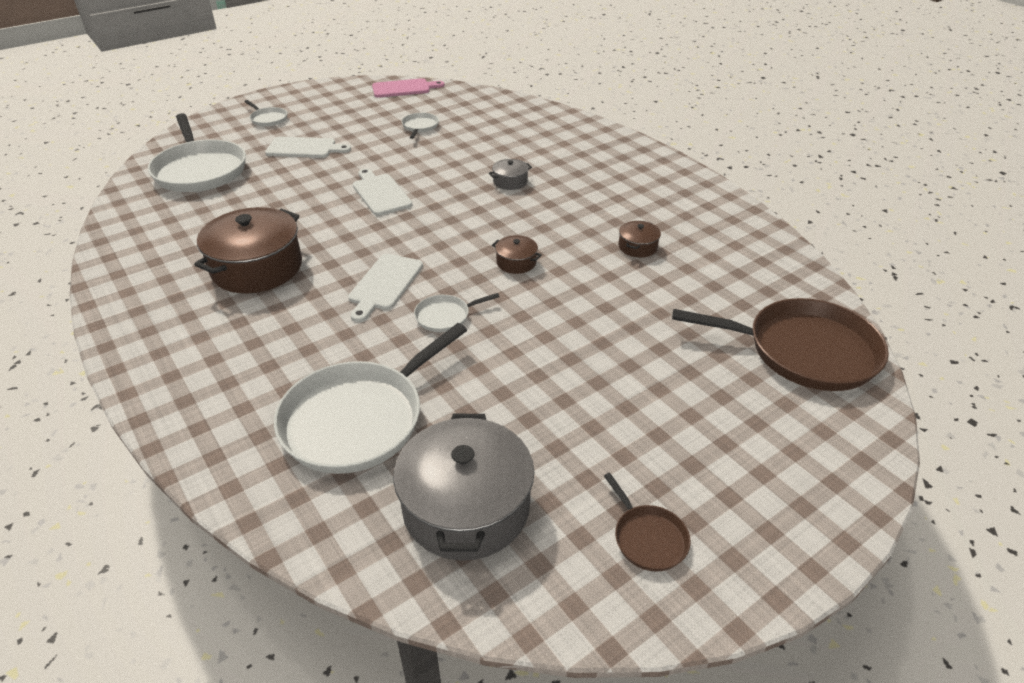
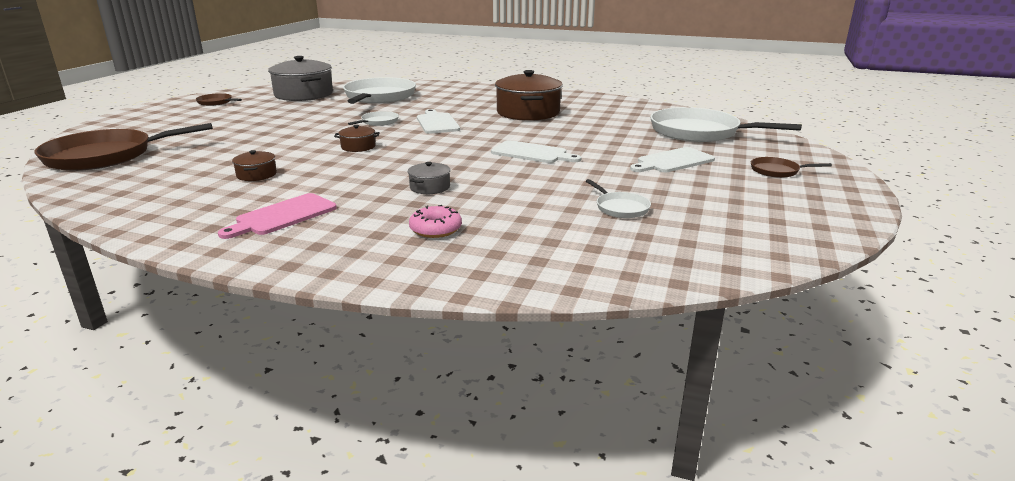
camera: 145 degrees right, 15 degrees down
(268, 119) = (777, 171): white pan -> brown pan
(404, 88) = (763, 249): pink cutting board -> pink cutting board (283, 216)
(544, 146) = (435, 229): none -> pink donut

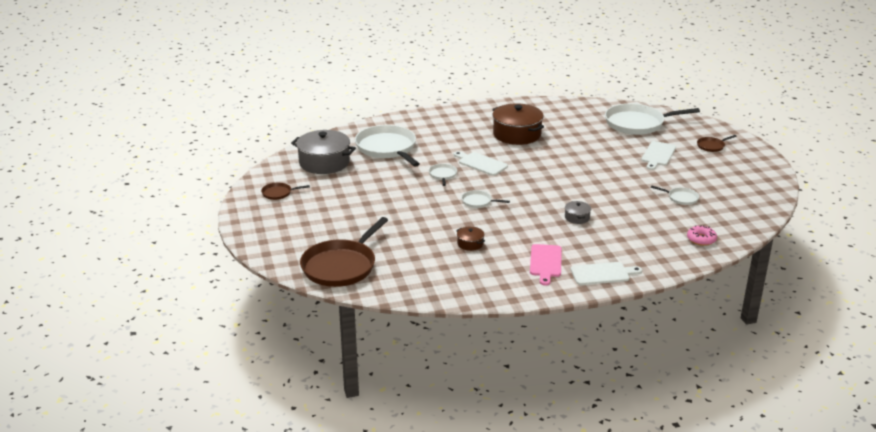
camera: 35 degrees left, 5 degrees up
(358, 147) = (478, 202): brown pot -> white pan
(435, 229) = (627, 242): pink donut -> pink donut (701, 239)
(532, 153) = (582, 173): white cutting board -> white cutting board (602, 274)

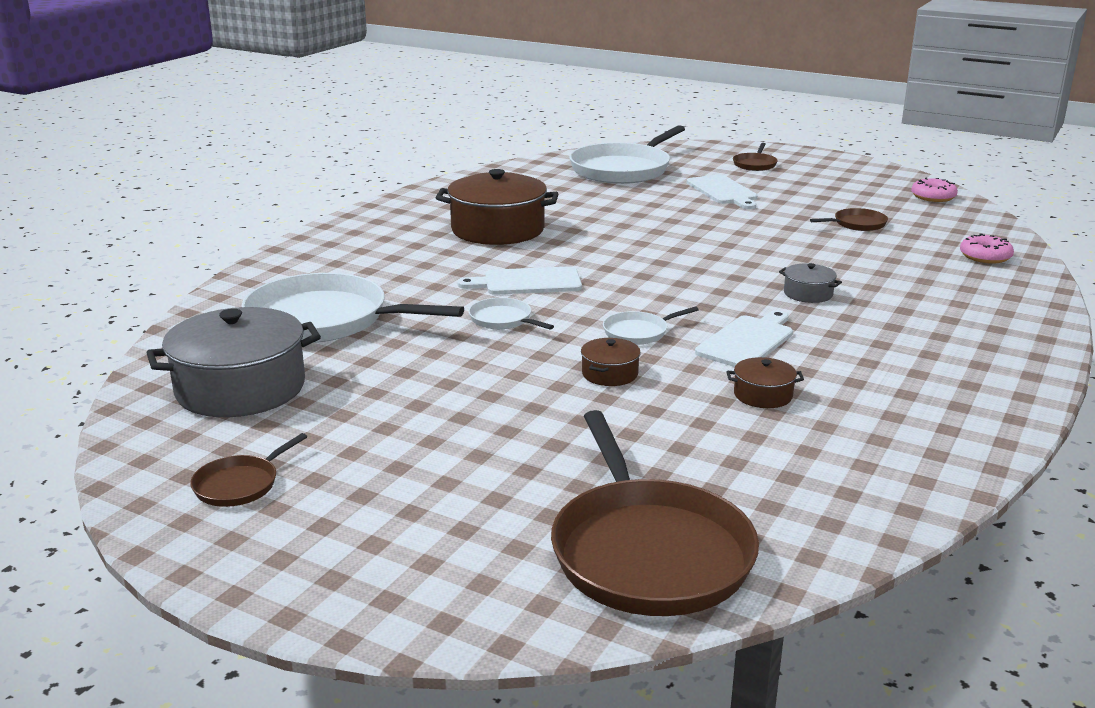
camera: 45 degrees left, 5 degrees down
(437, 211) = (610, 374): none -> brown pot
(545, 262) = (912, 367): pink cutting board -> none
(602, 274) = (1003, 345): white cutting board -> white cutting board (747, 341)
(681, 198) = (857, 224): white pan -> brown pan
(760, 201) = (933, 197): none -> pink donut

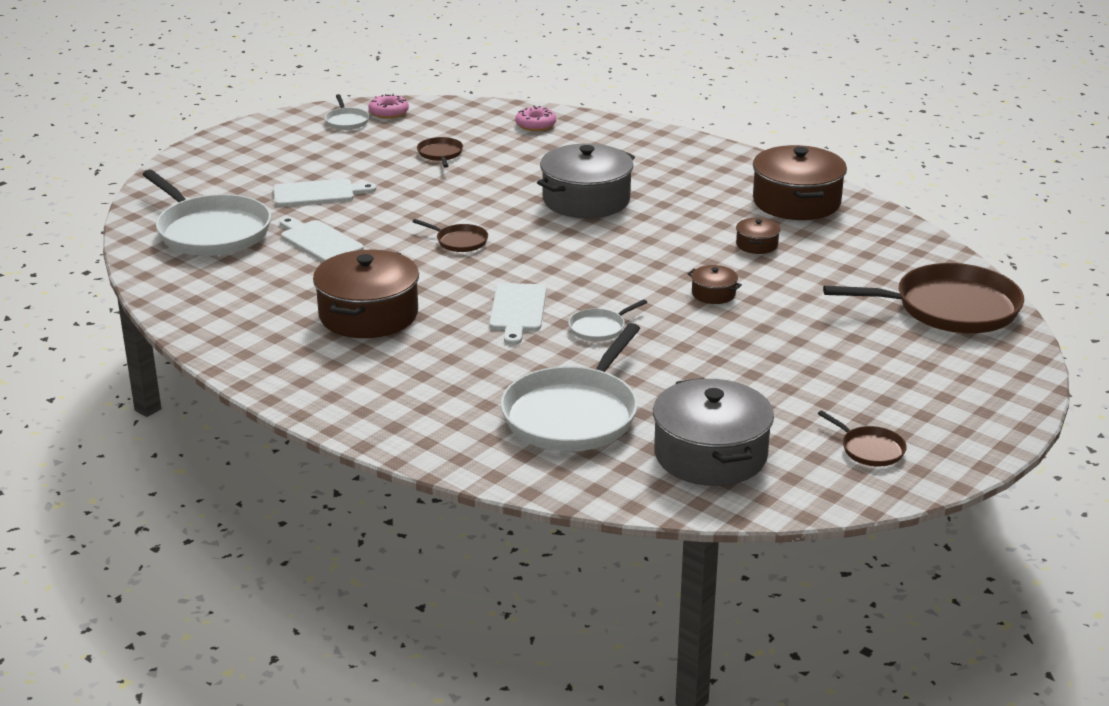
camera: 80 degrees left, 5 degrees up
(638, 332) = (641, 274): white pan -> white pan (346, 121)
(747, 341) = (667, 236): white cutting board -> white cutting board (319, 241)
(755, 164) = (242, 166): brown pan -> brown pan (459, 241)
(808, 294) = (586, 200): grey pot -> grey pot, size x2.21
(923, 418) = (796, 202): none -> brown pot

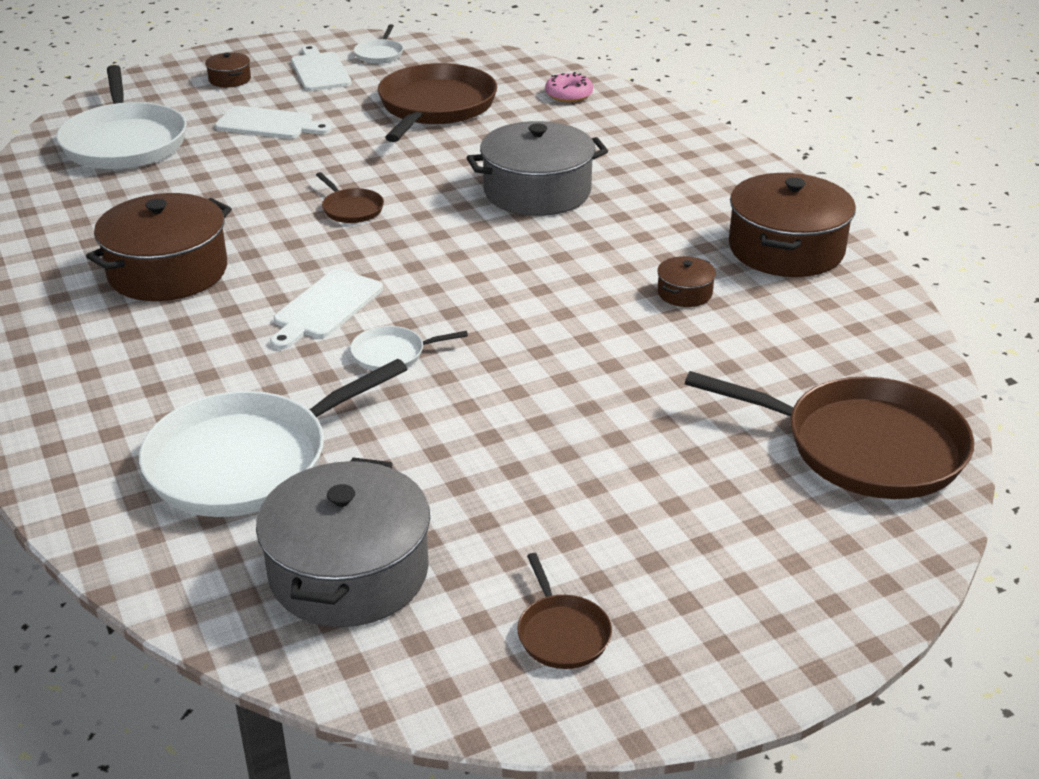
camera: 25 degrees right, 5 degrees up
(319, 241) = (212, 176): white cutting board -> white cutting board (319, 71)
(388, 112) = (430, 53): pink donut -> none
(440, 154) = (435, 107): brown pan -> brown pan, size x2.23
(713, 294) = (570, 344): brown pot -> brown pot (230, 79)

